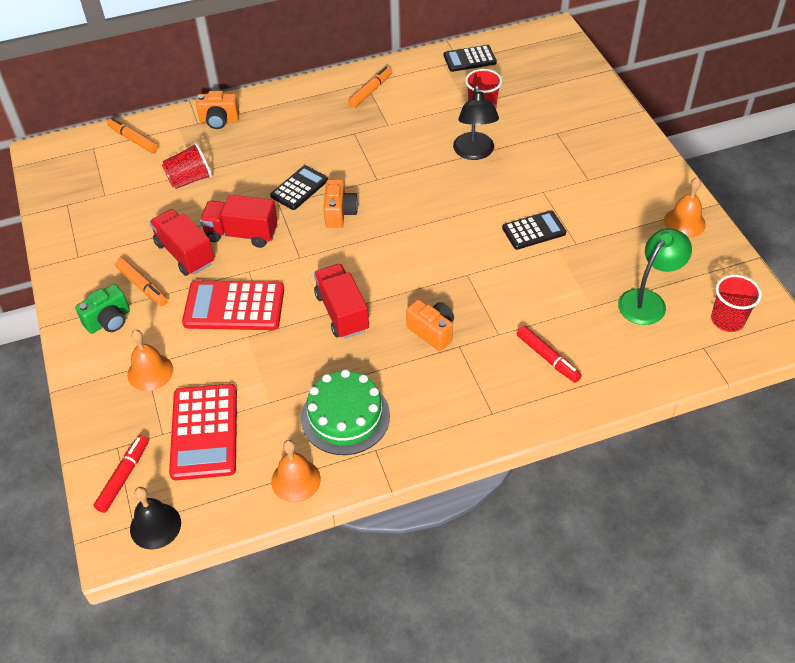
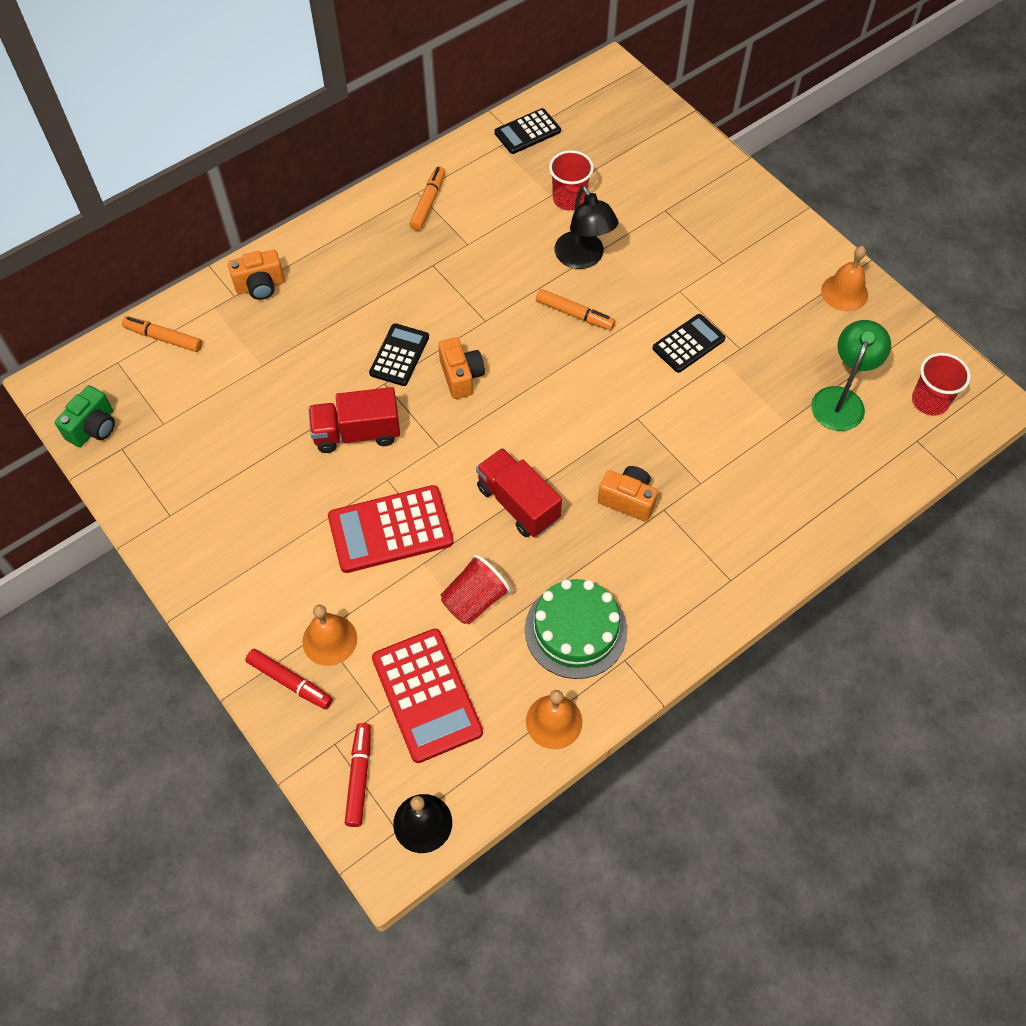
camera: 20 degrees left, 10 degrees up
(109, 321) = (249, 589): green camera -> green camera (93, 428)
(142, 286) = (269, 533): orange marker -> orange marker (574, 314)
(185, 253) = (300, 477): red truck -> none
(190, 179) = (261, 376): red cup -> red cup (474, 600)
(547, 358) = (763, 497): red marker -> red marker (290, 681)

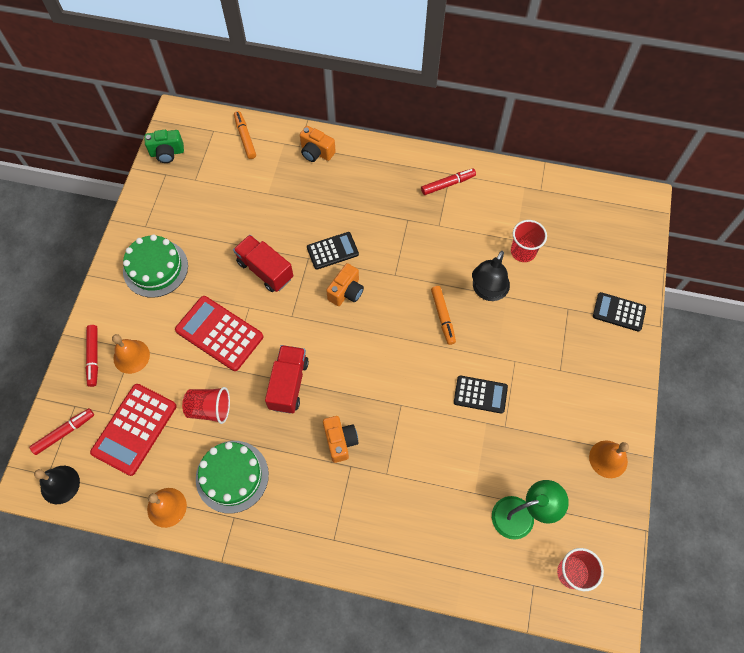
camera: 50 degrees right, 5 degrees up
(238, 540) = (155, 268): none -> green cake
(428, 203) = (447, 184): orange marker -> red marker
(527, 132) = (550, 193): black calculator -> black calculator (619, 312)

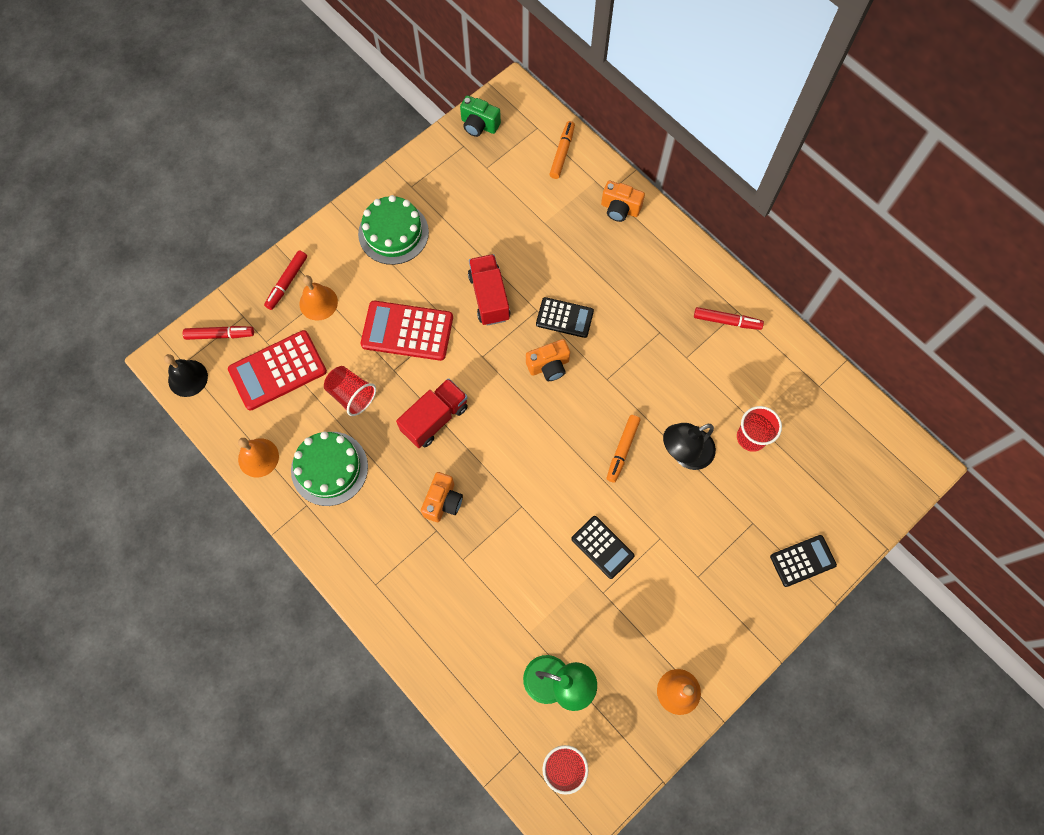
camera: 35 degrees right, 5 degrees up
(219, 333) = (407, 331): red calculator -> red calculator turned 60 degrees counterclockwise
(316, 152) = (620, 209): orange camera -> orange camera turned 45 degrees counterclockwise
(619, 312) = (802, 561): black calculator -> black calculator turned 105 degrees clockwise

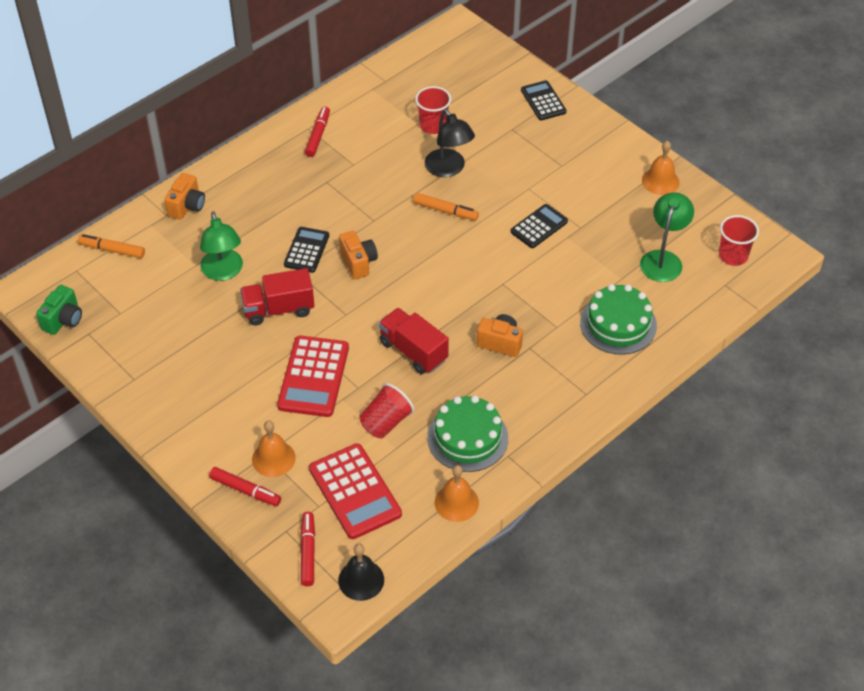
camera: 90 degrees left, 20 degrees down
(393, 233) = (192, 393): green cake -> green cake (618, 324)
(535, 247) = (223, 272): none -> green lamp

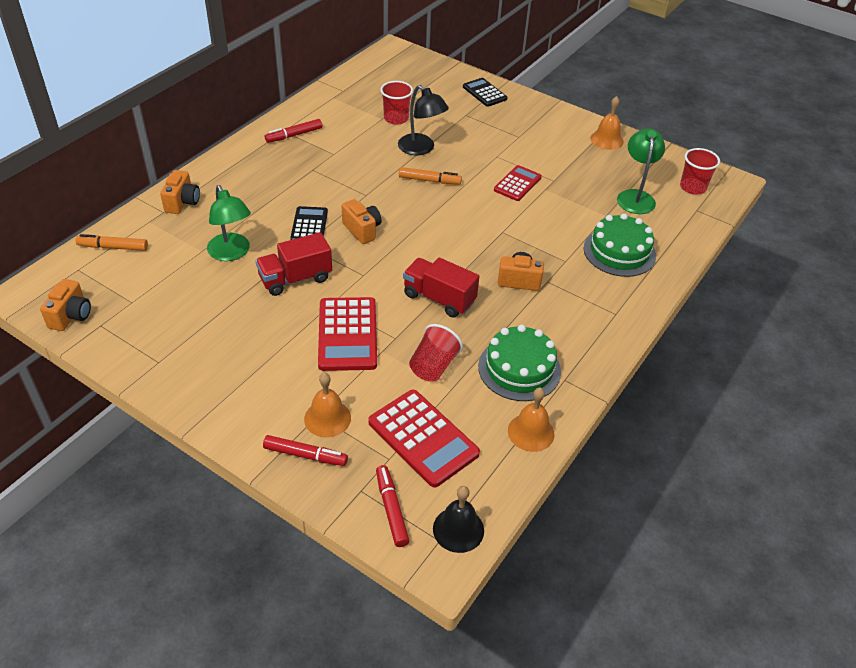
camera: 15 degrees left, 5 degrees down
(63, 320) = (71, 316): green camera -> orange camera
(318, 135) = (294, 135): red marker -> red marker turned 120 degrees counterclockwise
(539, 227) = (517, 184): black calculator -> red calculator

